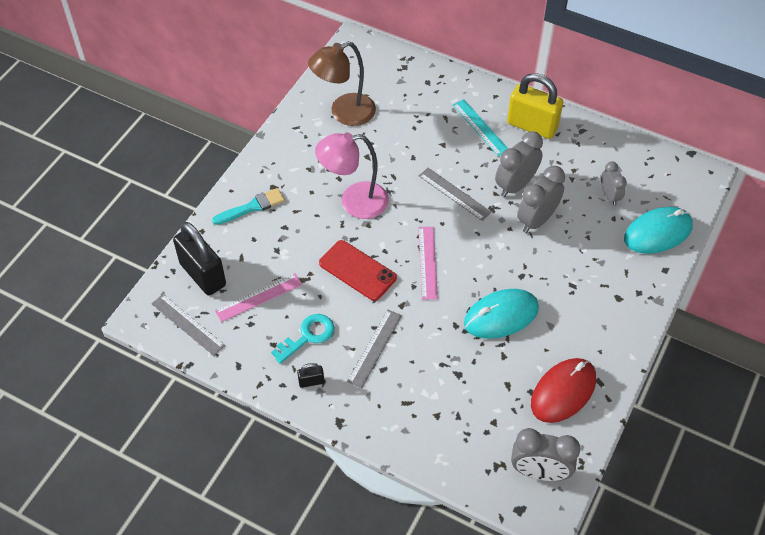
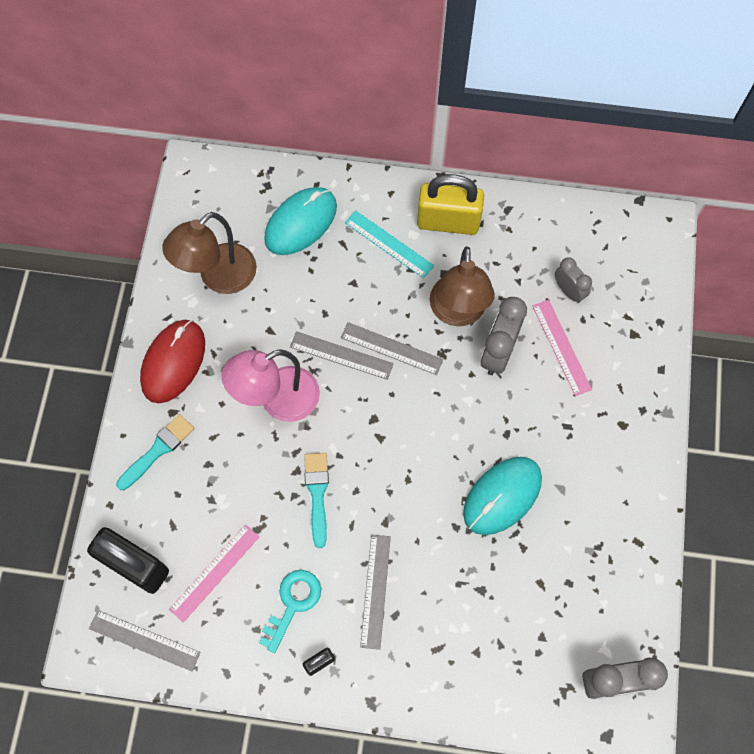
camera: 20 degrees left, 15 degrees up
(357, 270) = (317, 494): red phone -> turquoise brush
(414, 187) = (341, 355): none -> grey ruler
(427, 262) = (394, 454): pink ruler -> pink ruler (561, 347)
(515, 185) = (458, 312): grey clock -> brown lamp
(563, 392) = (603, 570): red mouse -> red mouse (173, 362)
(657, 233) = (637, 322): turquoise mouse -> turquoise mouse (301, 223)

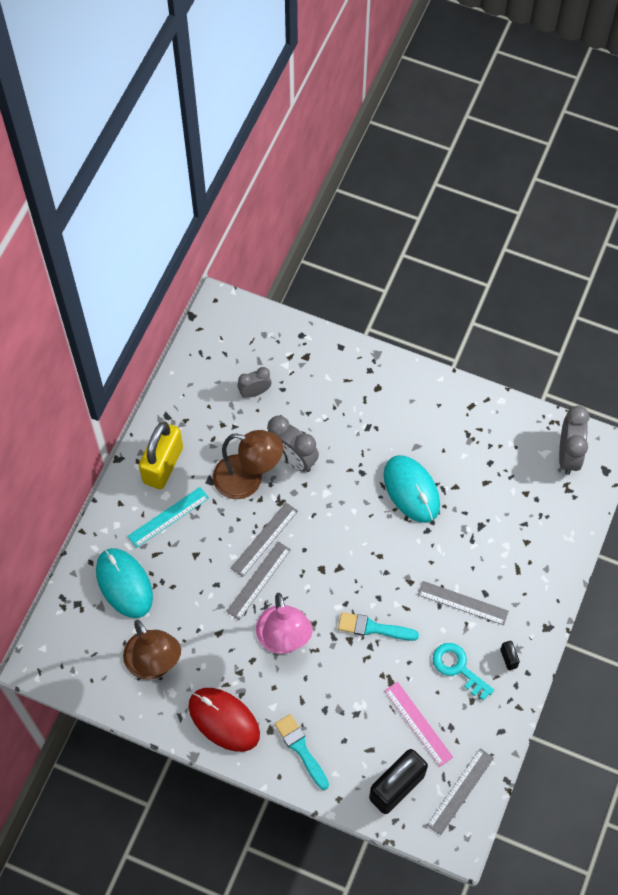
camera: 75 degrees left, 5 degrees down
(561, 347) = (301, 412): pink ruler -> none

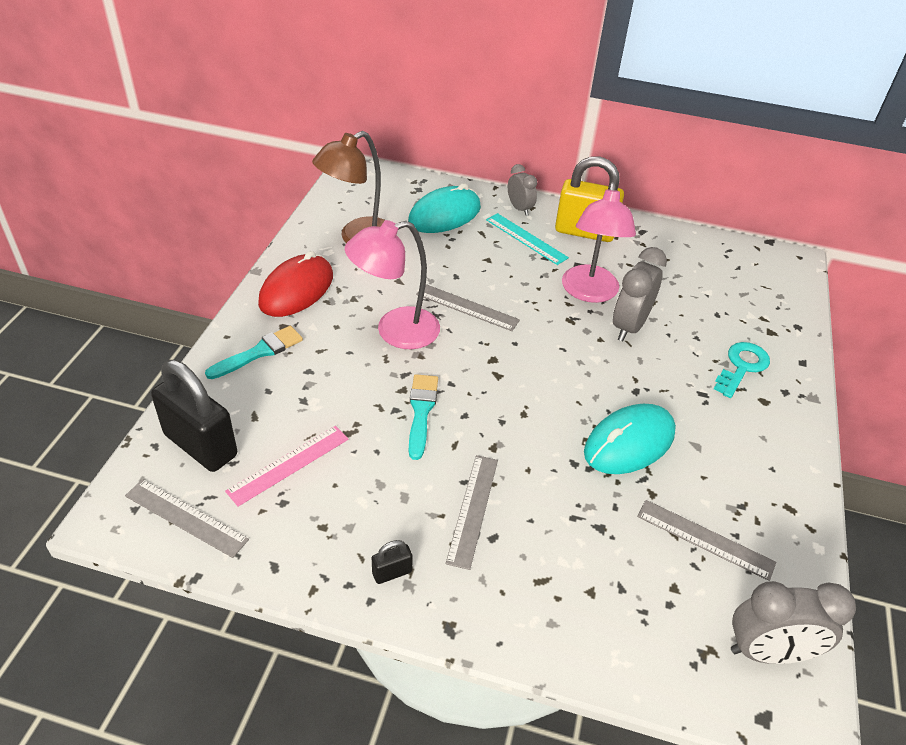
camera: 80 degrees right, 20 degrees down
(248, 480) = (589, 293): brown lamp -> pink lamp
(255, 392) = (702, 292): grey clock -> grey clock (519, 209)
(264, 539) = (519, 309): grey ruler -> grey ruler (705, 539)
(458, 668) = (372, 507): turquoise key -> turquoise key (742, 367)

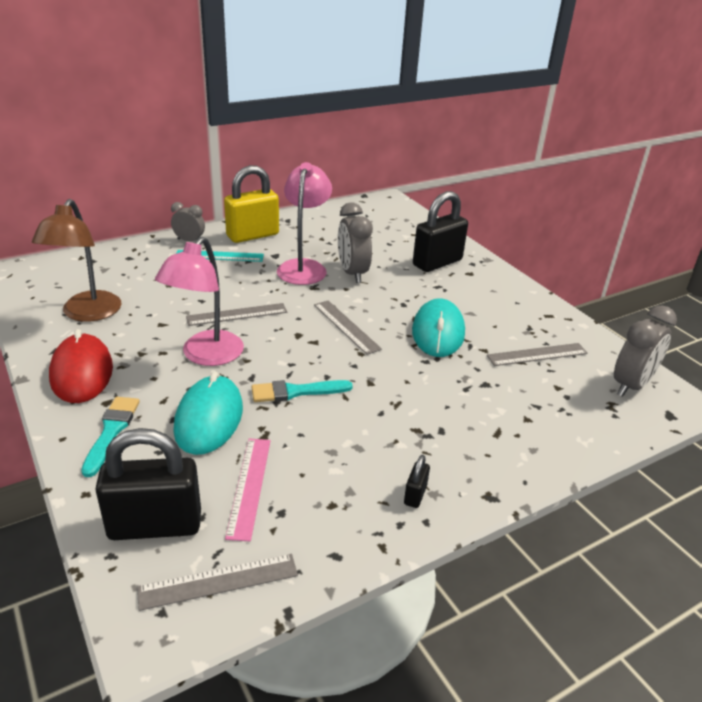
camera: 45 degrees left, 10 degrees down
(421, 411) = (296, 392): turquoise brush -> turquoise brush turned 60 degrees counterclockwise
(444, 215) = (138, 268): turquoise mouse -> turquoise mouse (209, 418)
(473, 509) = (408, 424): grey ruler -> grey ruler (346, 326)
(589, 293) = (304, 267): pink lamp -> pink lamp turned 135 degrees counterclockwise
(742, 367) = (437, 263): turquoise key -> black padlock

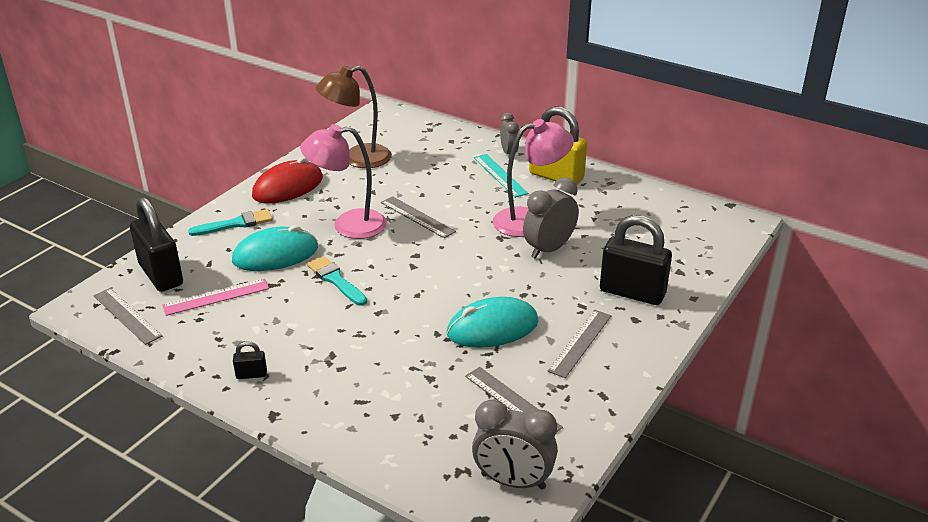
camera: 65 degrees right, 0 degrees up
(346, 326) = (451, 274): grey ruler -> grey ruler (580, 343)

